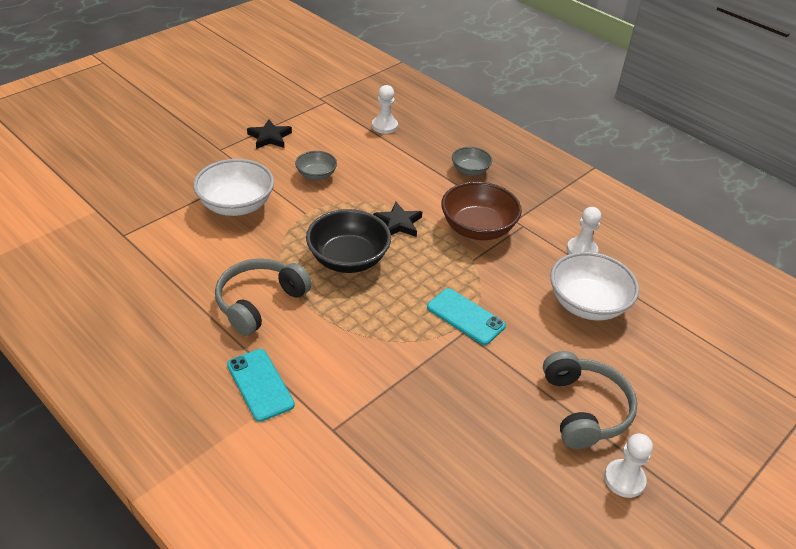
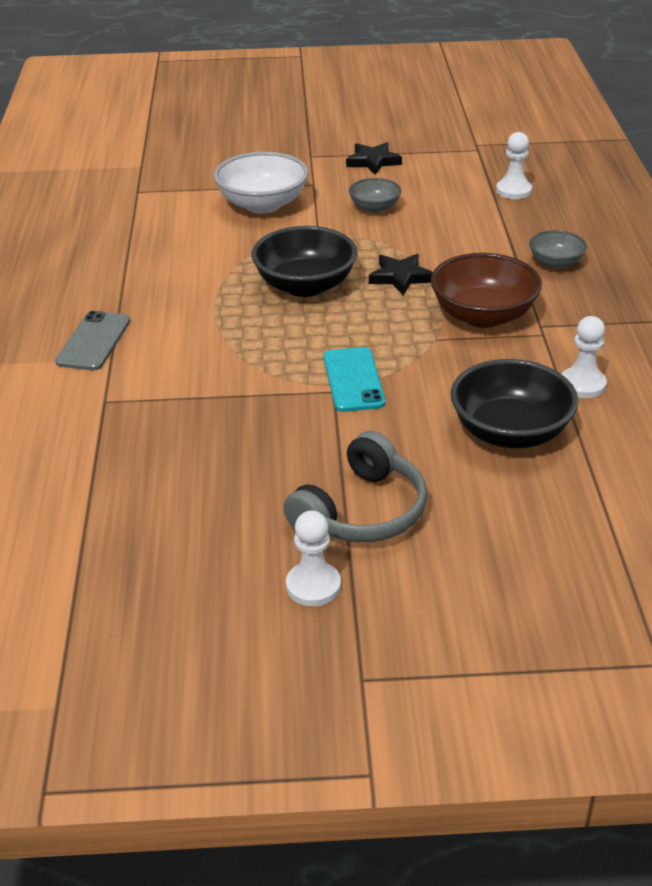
camera: 45 degrees right, 5 degrees down
(259, 302) = (177, 284): grey headphones -> none
(260, 385) = (93, 341): turquoise phone -> grey phone
(587, 304) = (510, 432): white bowl -> black bowl

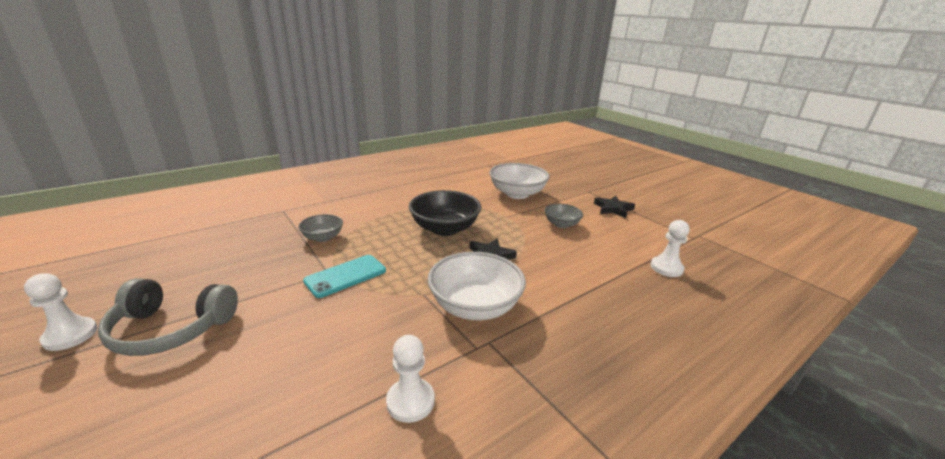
camera: 55 degrees right, 10 degrees down
(93, 341) = (339, 193): grey phone -> none
(483, 315) = (475, 306): brown bowl -> white bowl
(510, 432) = (306, 375): black bowl -> none
(555, 263) = (594, 320): grey bowl -> grey bowl (323, 237)

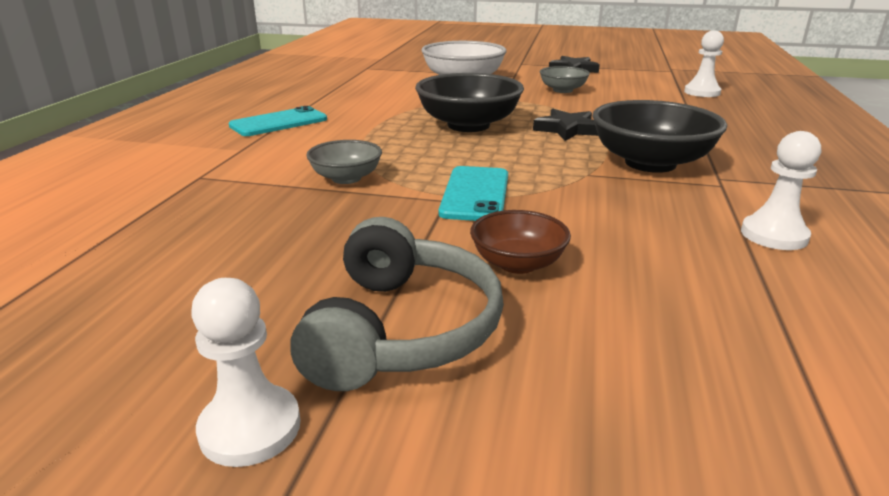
camera: 40 degrees left, 0 degrees up
(171, 329) = (401, 329): grey headphones -> grey headphones turned 45 degrees counterclockwise
(269, 327) = (517, 263): none -> brown bowl
(370, 190) = (279, 122): none -> turquoise phone
(475, 306) = (650, 163): white bowl -> black bowl

